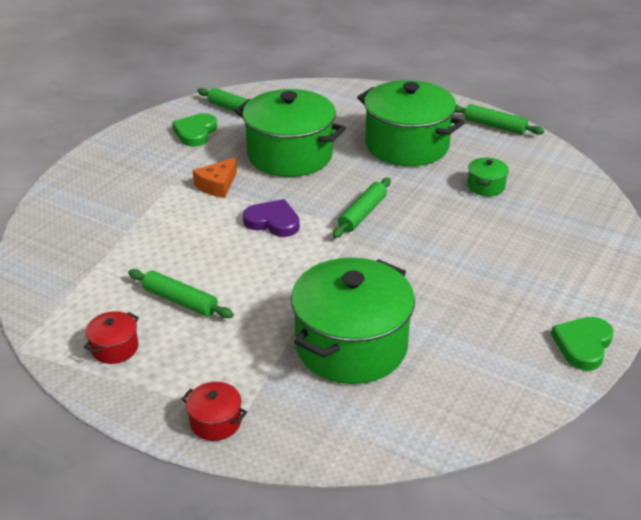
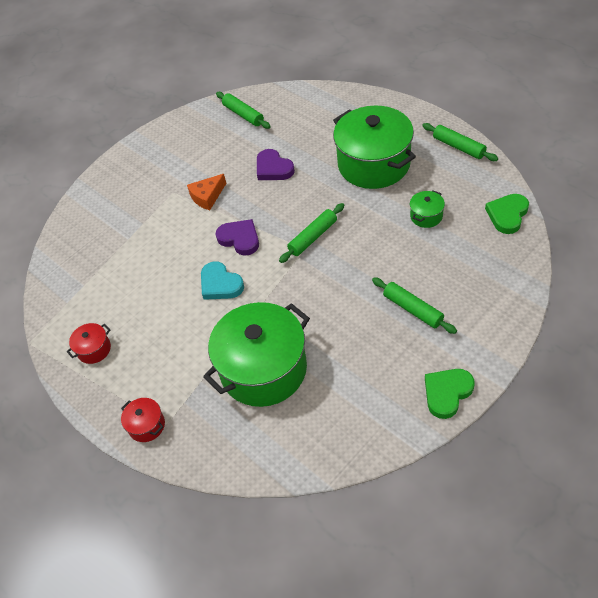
camera: 20 degrees right, 15 degrees up
(180, 301) = (150, 311): green rolling pin -> green rolling pin (413, 309)
(195, 132) = (205, 138): green heart -> green heart (507, 215)
(264, 267) = (220, 284): none -> turquoise heart
(290, 155) = (273, 168): green pot -> purple heart

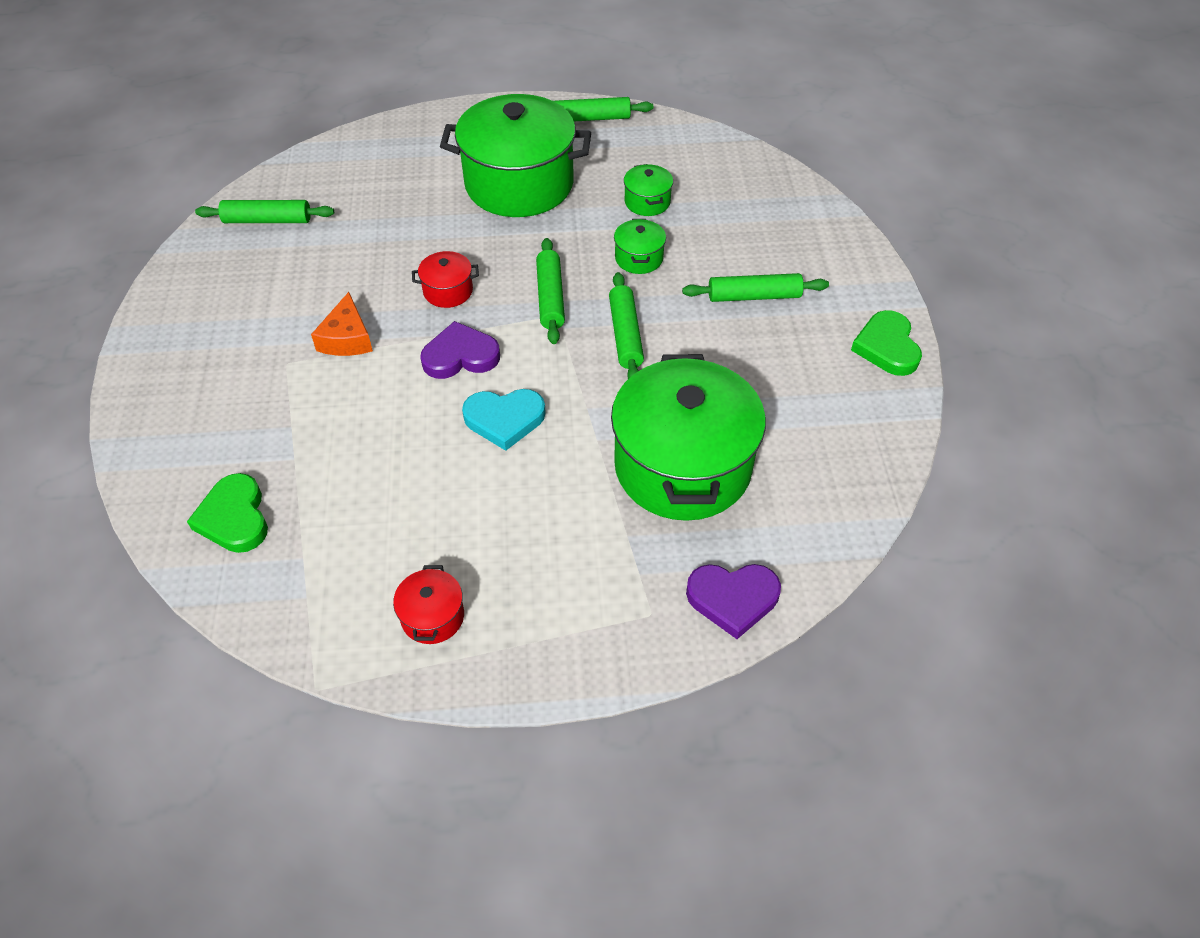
camera: 55 degrees left, 0 degrees up
(146, 425) = (629, 636): red pot -> red pot (448, 291)
(273, 168) = (397, 256): purple heart -> purple heart (733, 599)
(322, 282) = (625, 335): none -> green rolling pin
(381, 245) = (639, 258): none -> green pot
(507, 215) = (724, 154): green heart -> green heart (234, 518)

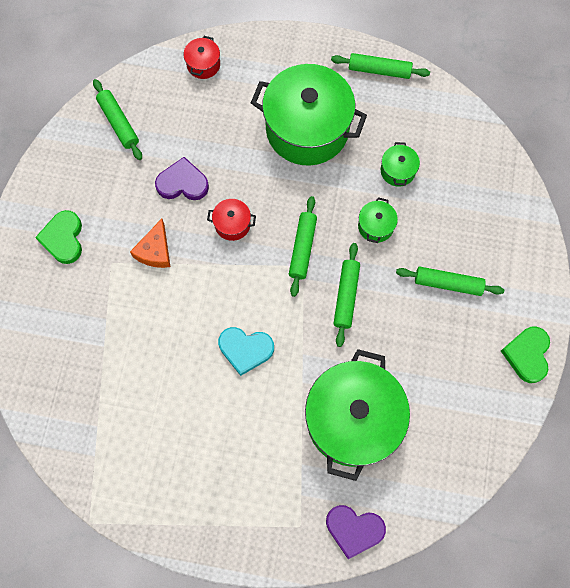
camera: 15 degrees right, 20 degrees up
(234, 518) = (60, 384): green heart -> green heart (63, 238)
(267, 220) = (119, 123): green rolling pin -> green rolling pin turned 45 degrees clockwise
(432, 616) = (167, 491): red pot -> red pot (203, 64)
(460, 356) = (228, 286): purple heart -> purple heart (182, 183)

